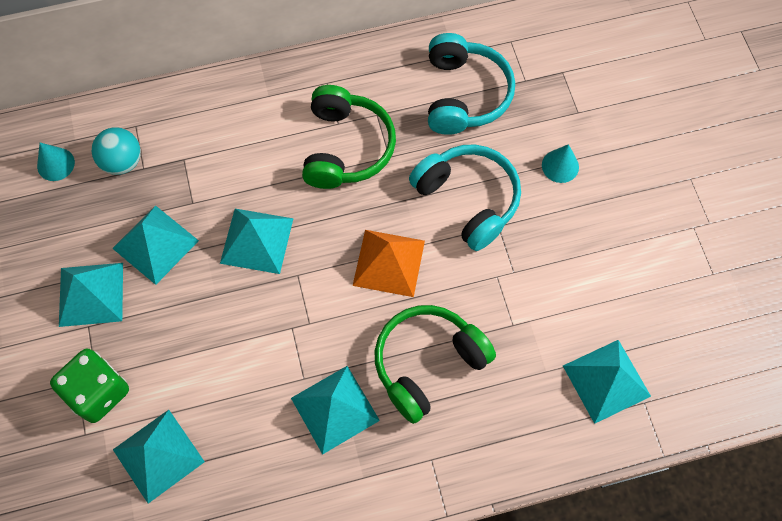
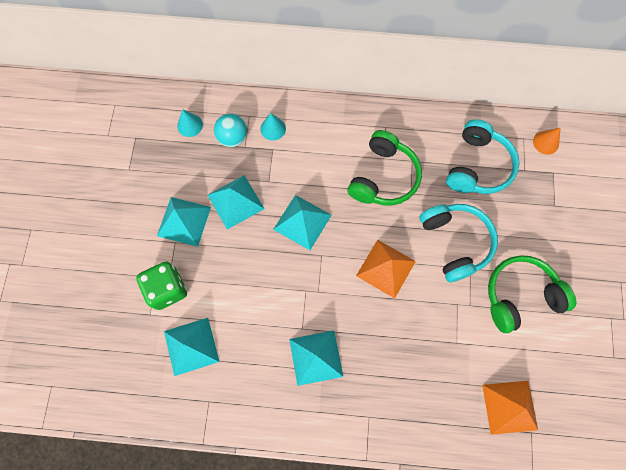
camera: 20 degrees right, 5 degrees up
(428, 363) = (389, 349): green headphones -> green headphones (520, 296)
(540, 37) = (546, 142): none -> orange cone
(560, 166) = (529, 240): turquoise cone -> turquoise cone (273, 128)
(606, 381) = (509, 407): turquoise pyramid -> orange pyramid

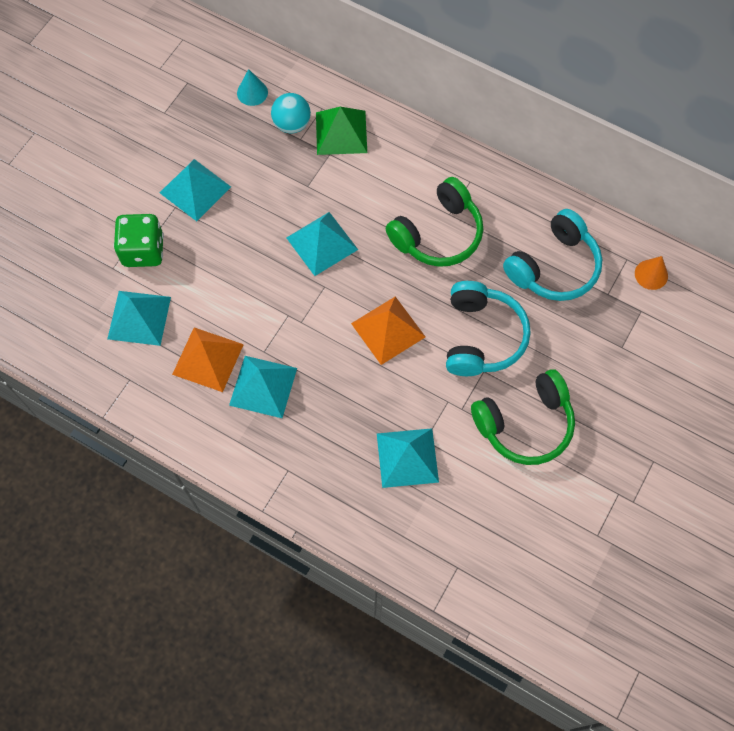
camera: 25 degrees right, 5 degrees down
(235, 201) = (260, 192): turquoise pyramid -> turquoise pyramid (407, 457)
(273, 128) = (341, 132): turquoise cone -> green pyramid
(509, 407) = (447, 530): orange pyramid -> orange pyramid (208, 359)
(520, 296) = (525, 424): green headphones -> green headphones turned 150 degrees clockwise

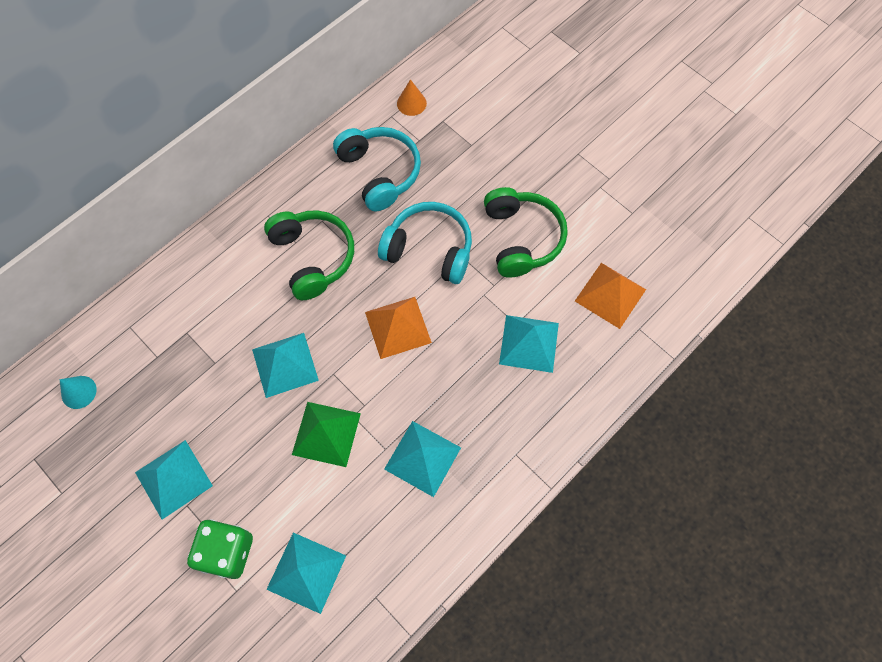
camera: 75 degrees left, 0 degrees up
(208, 359) = (376, 507): orange pyramid -> orange pyramid (610, 295)
(292, 124) = (136, 361): turquoise ball -> none
(341, 132) = (166, 315): green pyramid -> green pyramid (326, 433)

